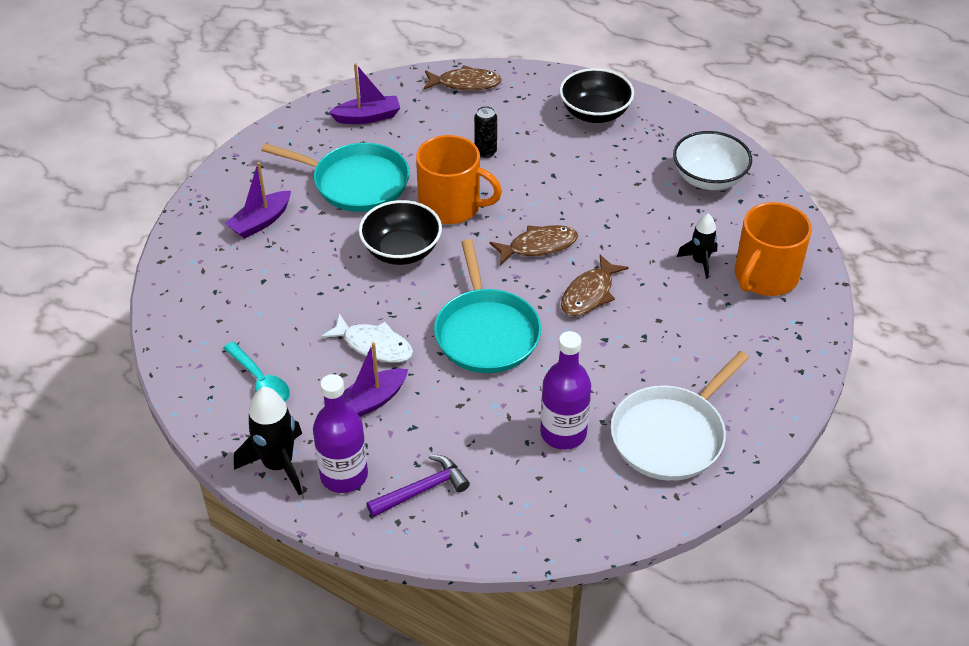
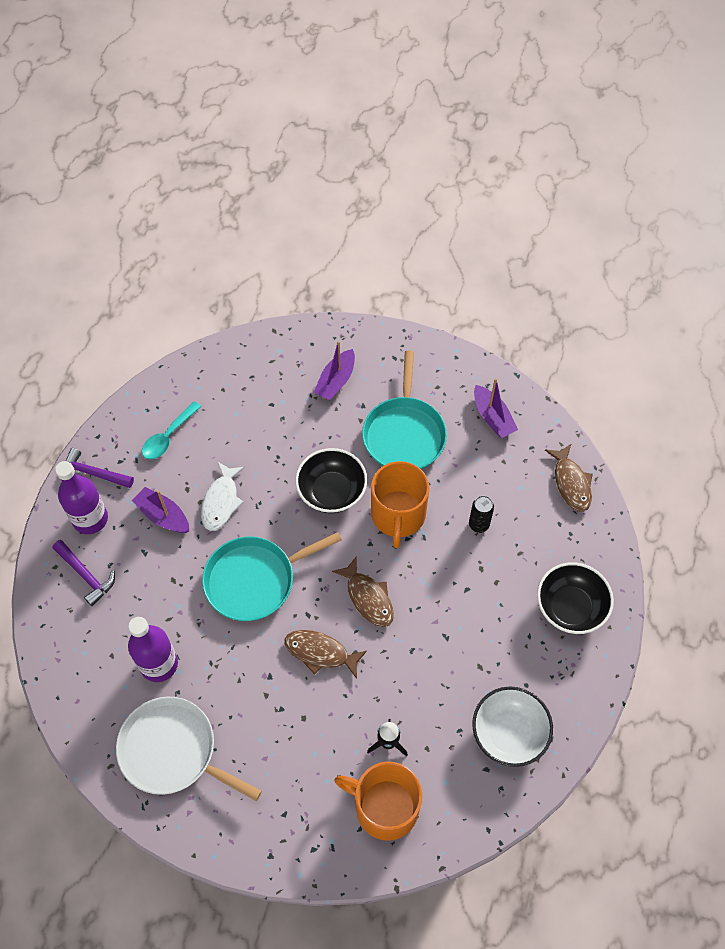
camera: 75 degrees right, 15 degrees up
(261, 222) = (336, 381): purple boat -> purple boat turned 90 degrees counterclockwise
(278, 464) = (93, 473): black rocket -> purple hammer

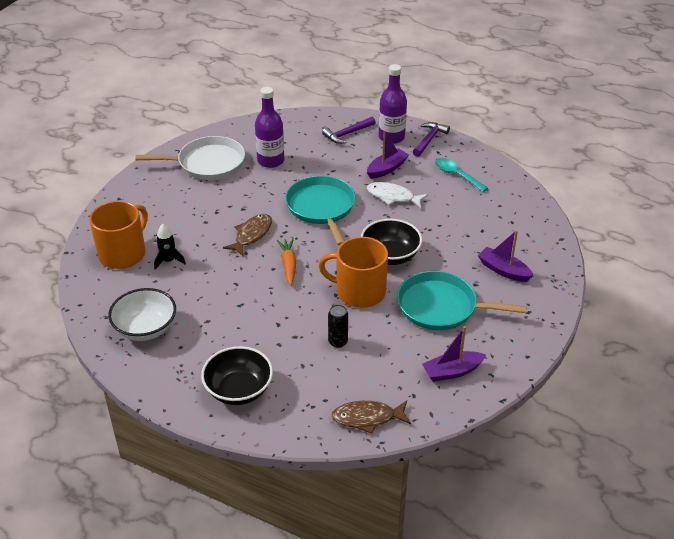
camera: 100 degrees right, 20 degrees down
(173, 751) = (207, 163): white pan -> white pan turned 45 degrees clockwise
(368, 598) = (288, 265): brown fish -> orange carrot

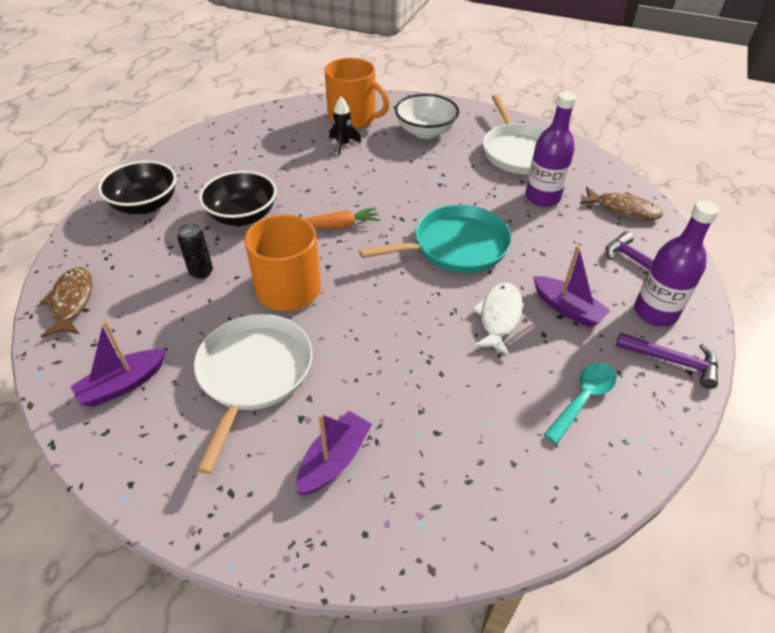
camera: 85 degrees right, 5 degrees up
(145, 329) = (243, 142): white bowl -> white bowl (425, 132)
(252, 235) = (392, 194): brown fish -> brown fish (623, 209)
(390, 256) = (362, 316): black bowl -> black bowl (242, 216)
(441, 306) = (253, 374): turquoise pan -> white pan
(452, 371) = (123, 385): purple boat -> purple boat turned 105 degrees counterclockwise

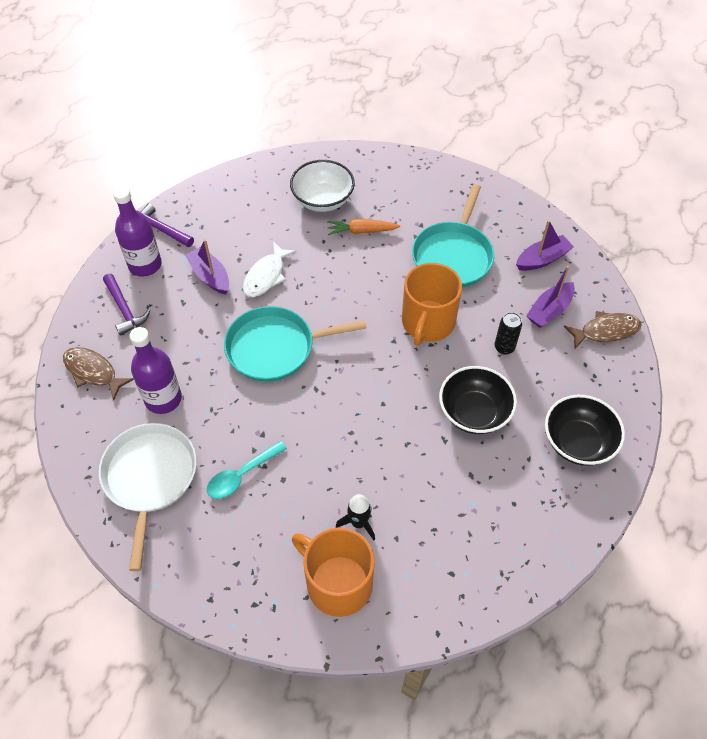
camera: 170 degrees left, 10 degrees up
(72, 302) = (606, 331): brown fish -> brown fish turned 105 degrees counterclockwise
(253, 374) = (453, 256): white pan -> turquoise pan
(334, 460) = (402, 200): purple boat -> purple boat (549, 311)
(340, 225) = (378, 387): orange carrot -> orange carrot (361, 231)
(425, 132) = (248, 537): white bowl -> white bowl (323, 200)
(583, 399) = (236, 214): turquoise spoon -> turquoise spoon (241, 475)

